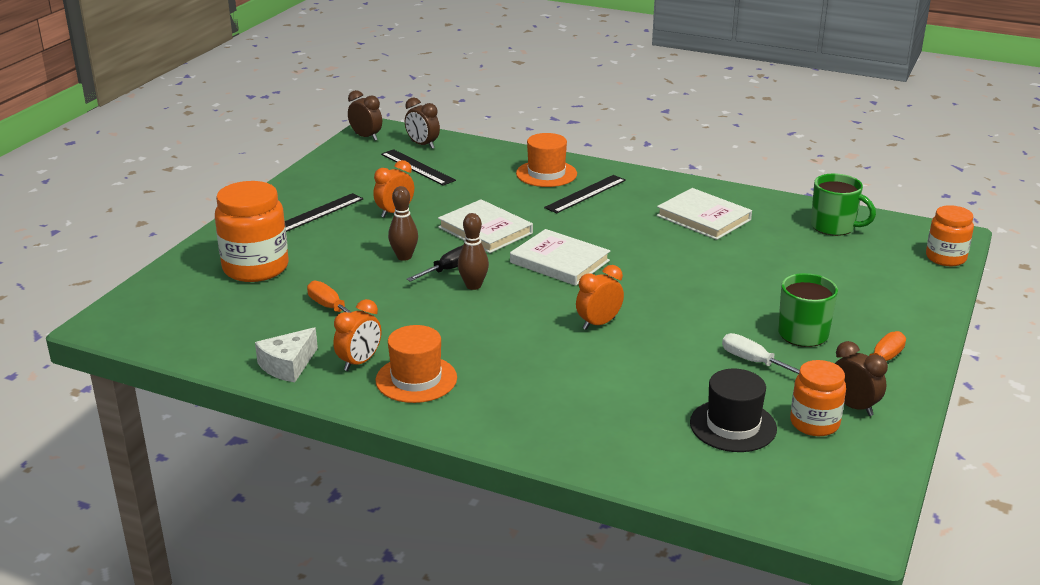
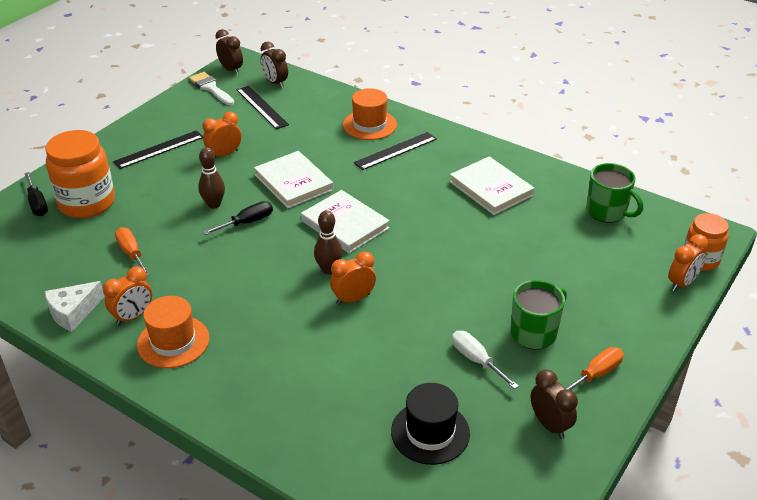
camera: 10 degrees right, 10 degrees up
(196, 273) = (37, 204): none -> black screwdriver
(350, 155) = (211, 88): none -> white brush
(473, 286) = (260, 243): brown bowling pin -> brown bowling pin (328, 269)
(814, 423) = (506, 440): orange jar -> none
(935, 279) = (682, 283): none -> orange clock

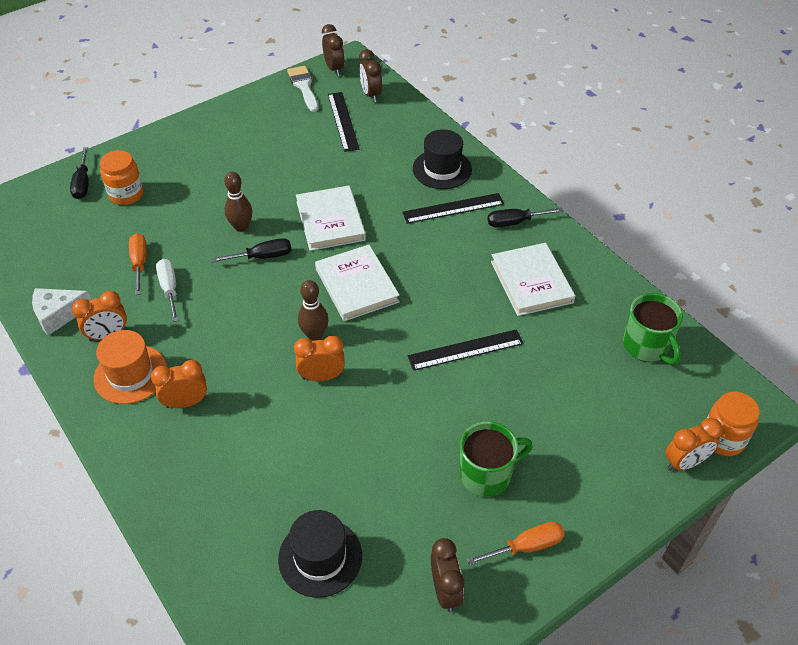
camera: 20 degrees right, 10 degrees up
(87, 203) = (126, 194): orange jar -> orange jar, size x0.62
(159, 149) = (220, 149): black ruler -> black ruler (465, 350)
(224, 155) = (279, 170): orange clock -> orange clock (186, 402)
(369, 125) = (442, 169): orange hat -> black hat
(453, 150) = (514, 222): none -> black screwdriver
(476, 360) = (409, 488): white screwdriver -> white screwdriver (169, 289)

